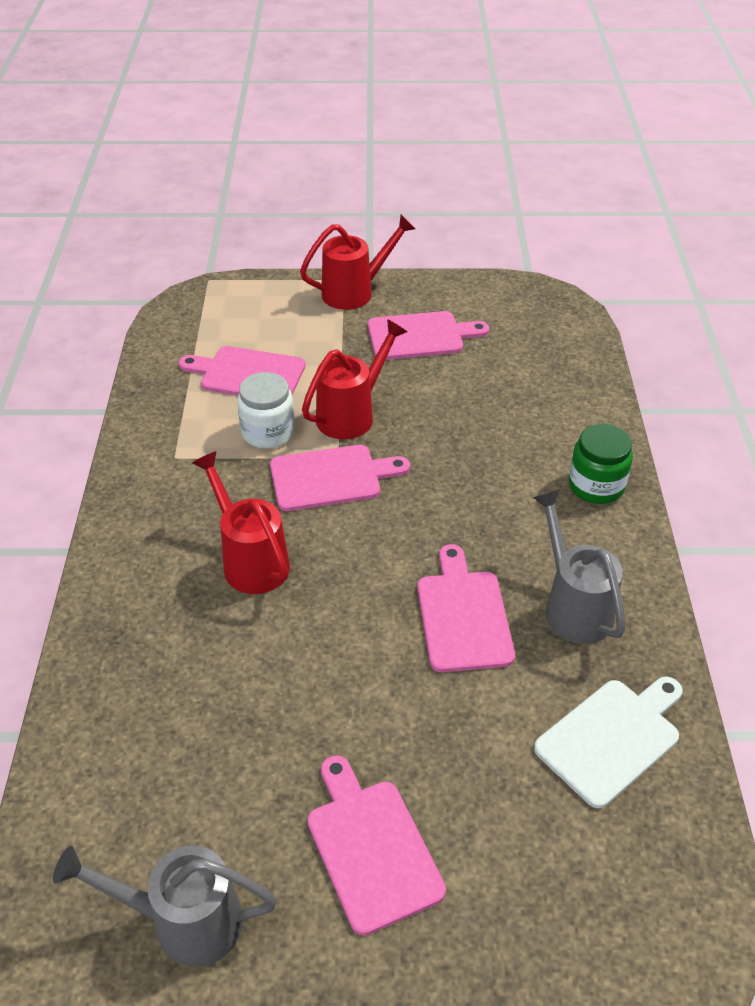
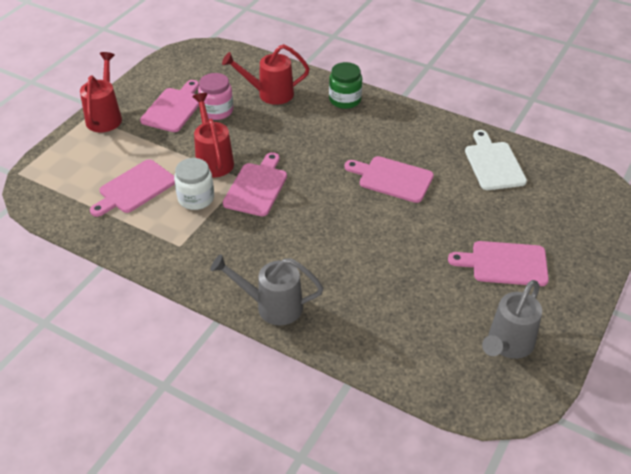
camera: 60 degrees left, 0 degrees up
(251, 561) = (294, 242): red watering can -> red watering can (270, 94)
(450, 374) = (217, 111): none -> pink jar
(573, 607) = (414, 141): grey watering can -> grey watering can (272, 306)

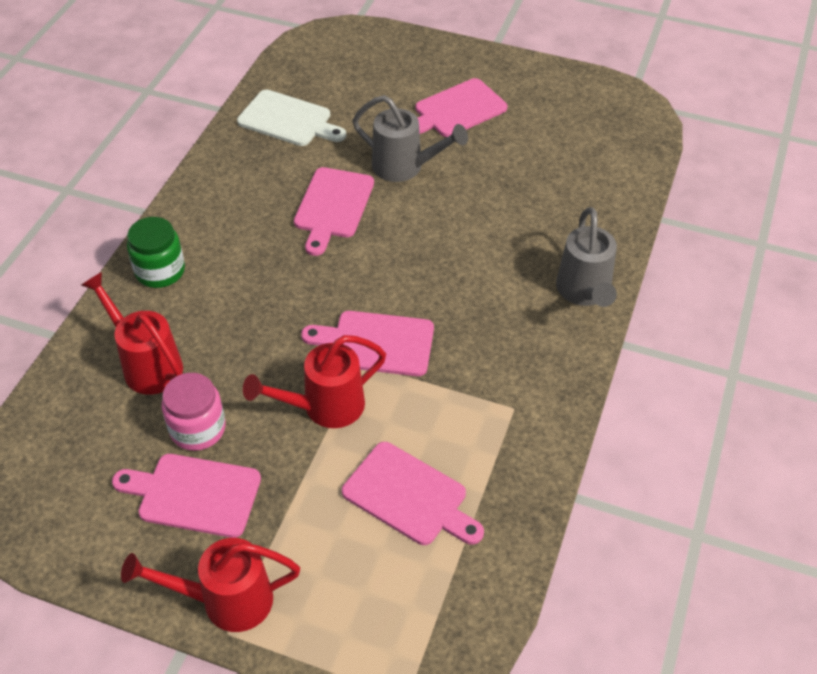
camera: 100 degrees left, 5 degrees up
(196, 198) = (415, 410): white jar -> none
(270, 94) = (147, 364): red watering can -> red watering can turned 150 degrees clockwise
(493, 163) = (288, 120): white cutting board -> white cutting board turned 135 degrees counterclockwise
(504, 263) = (456, 110): pink cutting board -> pink cutting board turned 60 degrees clockwise
(507, 345) = (567, 107): grey watering can -> grey watering can (404, 167)

